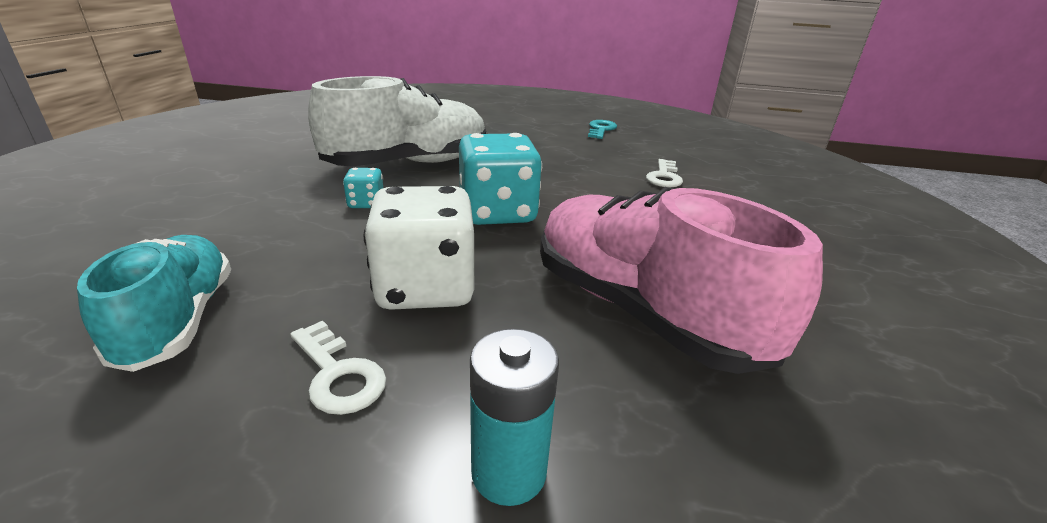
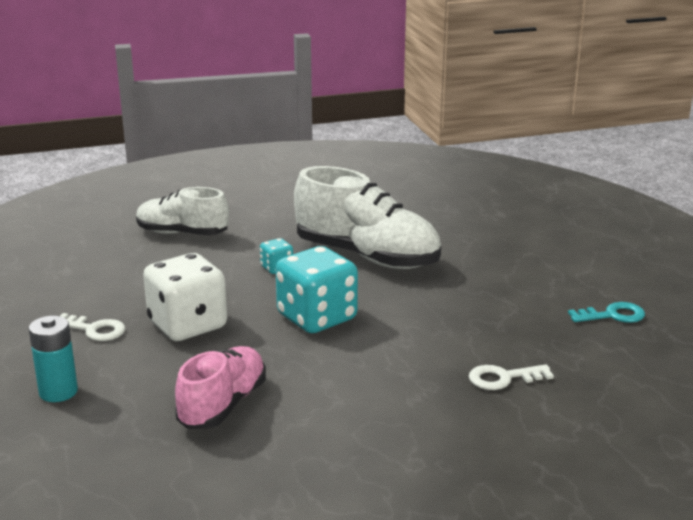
camera: 65 degrees right, 5 degrees down
(174, 231) = (182, 233): none -> white shoe
(178, 320) = (106, 276): turquoise shoe -> none
(338, 374) = (94, 330): white key -> white key turned 90 degrees counterclockwise
(641, 311) = (223, 405): pink shoe -> pink shoe, size x0.63

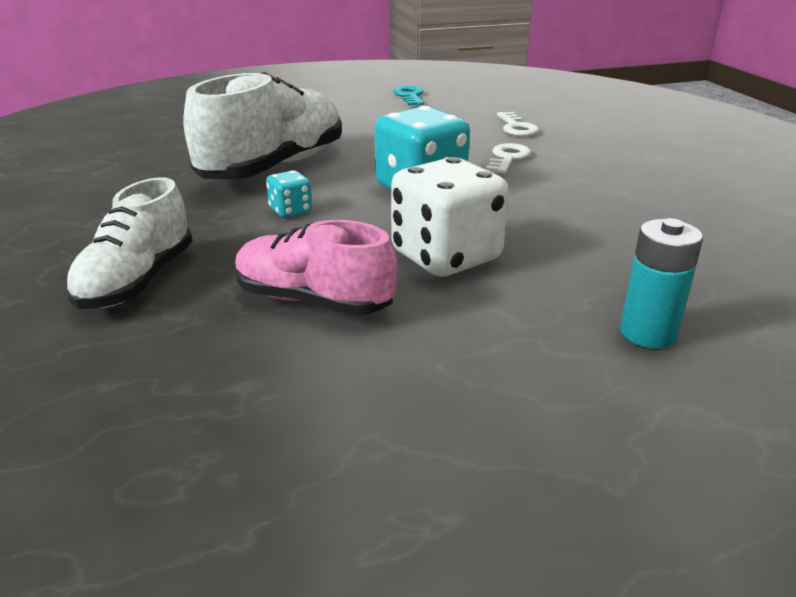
camera: 90 degrees left, 5 degrees up
(94, 330) = (468, 325): white key -> white key (508, 158)
(223, 405) = (616, 227): pink shoe -> pink shoe (313, 301)

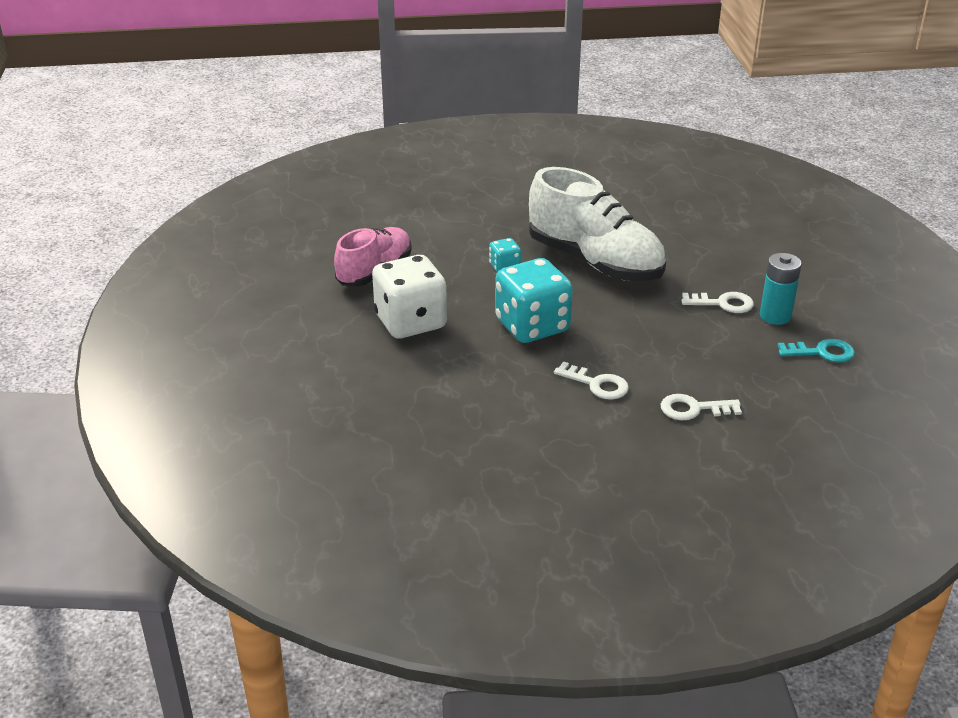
camera: 100 degrees right, 5 degrees up
(137, 281) = (420, 218): white shoe -> none
(347, 121) = (723, 303): none -> white key
(648, 333) = (287, 379): turquoise battery -> turquoise battery (775, 316)

